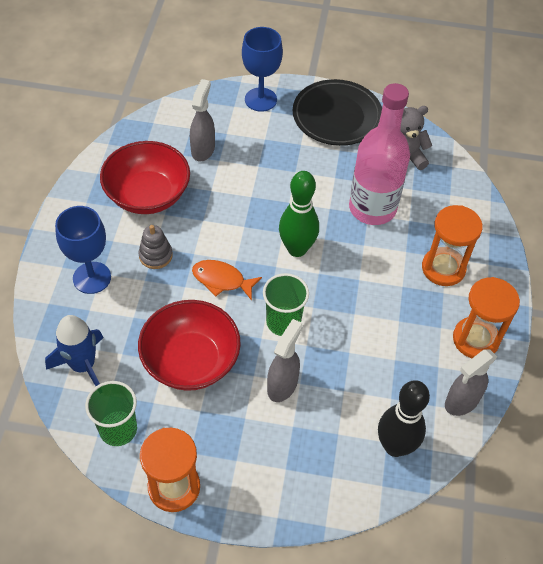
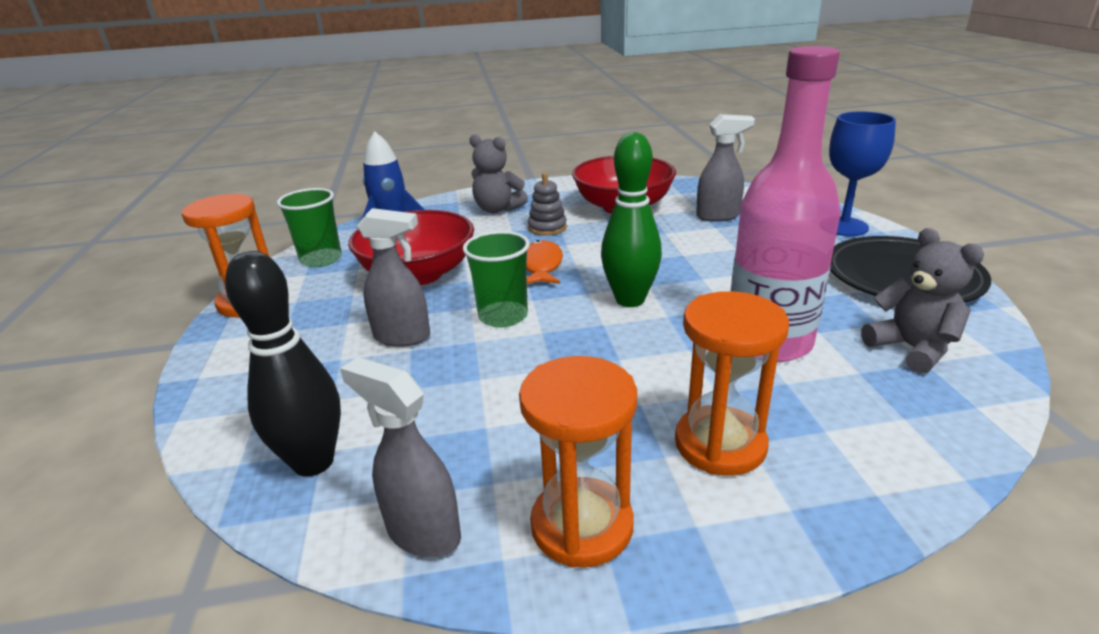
camera: 75 degrees right, 25 degrees down
(92, 278) = (497, 209): blue goblet -> grey teddy bear

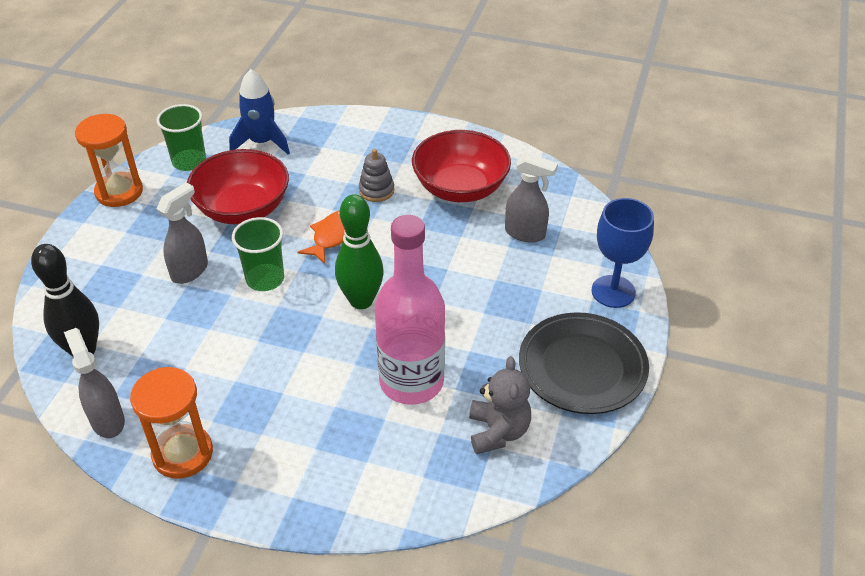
camera: 25 degrees right, 15 degrees up
(403, 337) = (190, 271): grey spray bottle -> grey spray bottle turned 90 degrees counterclockwise
(497, 209) = (359, 148): grey teddy bear -> none
(720, 444) = (298, 441): orange hourglass -> none

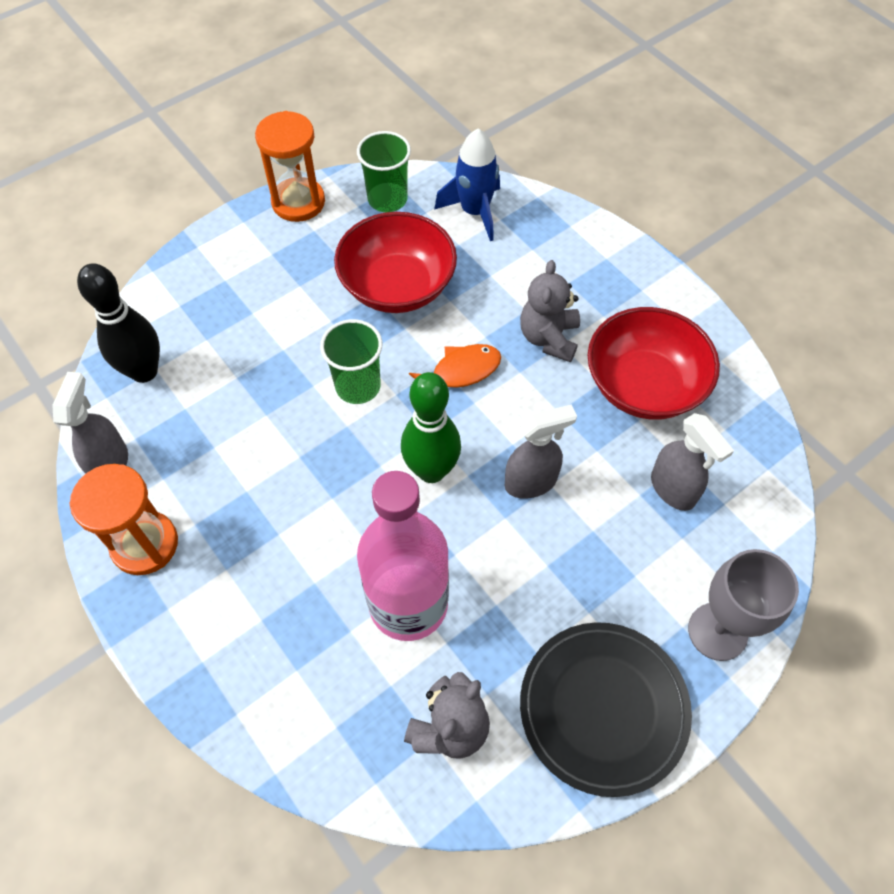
camera: 35 degrees right, 15 degrees up
(190, 271) = (296, 334): grey spray bottle -> grey spray bottle (531, 482)
(376, 190) = (549, 338): grey stacking toy -> grey teddy bear
(613, 291) = (717, 631): blue goblet -> grey goblet

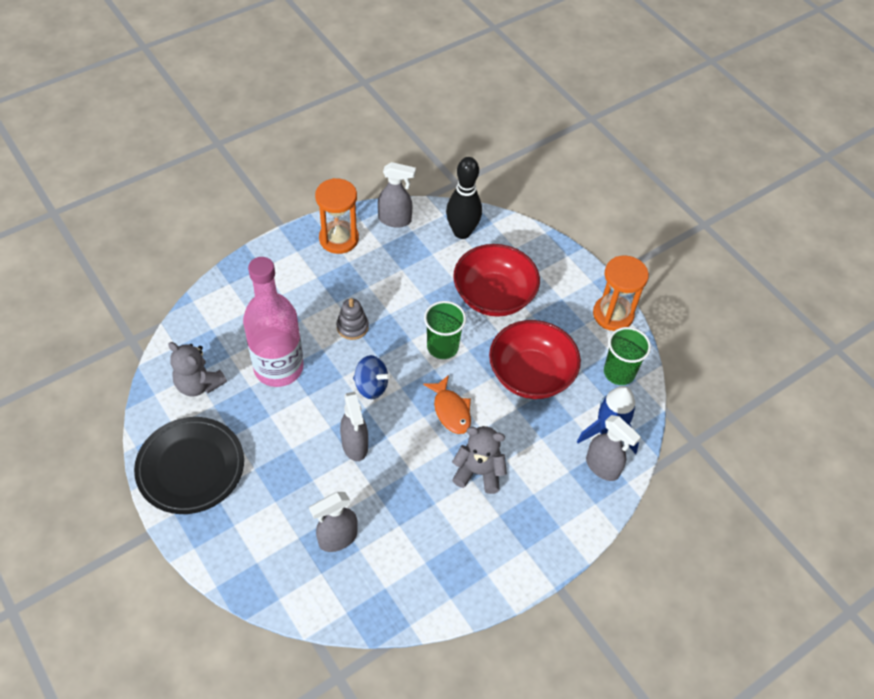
camera: 90 degrees right, 5 degrees down
(326, 505) = (352, 327): none -> grey stacking toy
(431, 470) = (371, 386): green bowling pin -> blue spinning top
(522, 218) = (602, 467): none -> grey spray bottle
(644, 385) = (430, 534): red bowl -> red bowl (493, 296)
(717, 631) = (226, 547): grey goblet -> none

